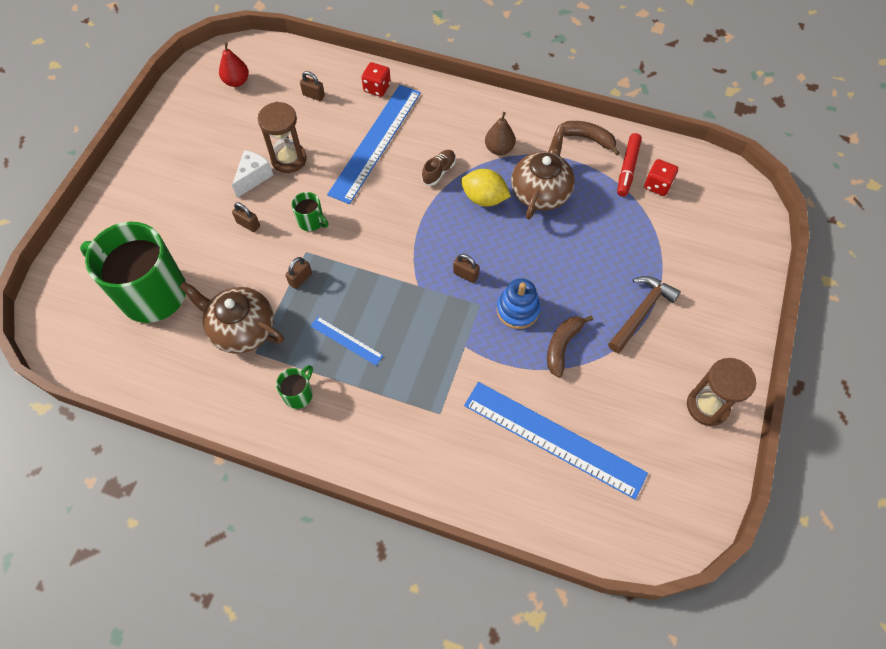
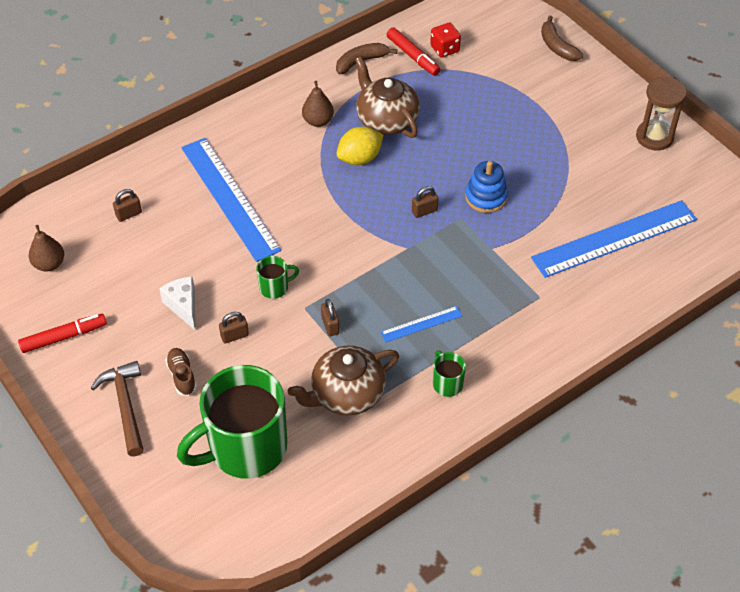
camera: 55 degrees left, 10 degrees down
(180, 129) = (64, 337): none -> red marker
(237, 81) = (49, 264): red pear -> brown pear
(289, 159) = (187, 269): brown hourglass -> none
(377, 88) = (167, 165): red dice -> none
(439, 171) = (304, 172): brown shoe -> brown shoe (182, 376)
(562, 346) = (540, 188): brown banana -> brown banana (557, 46)
(641, 312) = (549, 126): brown hammer -> brown hammer (125, 406)

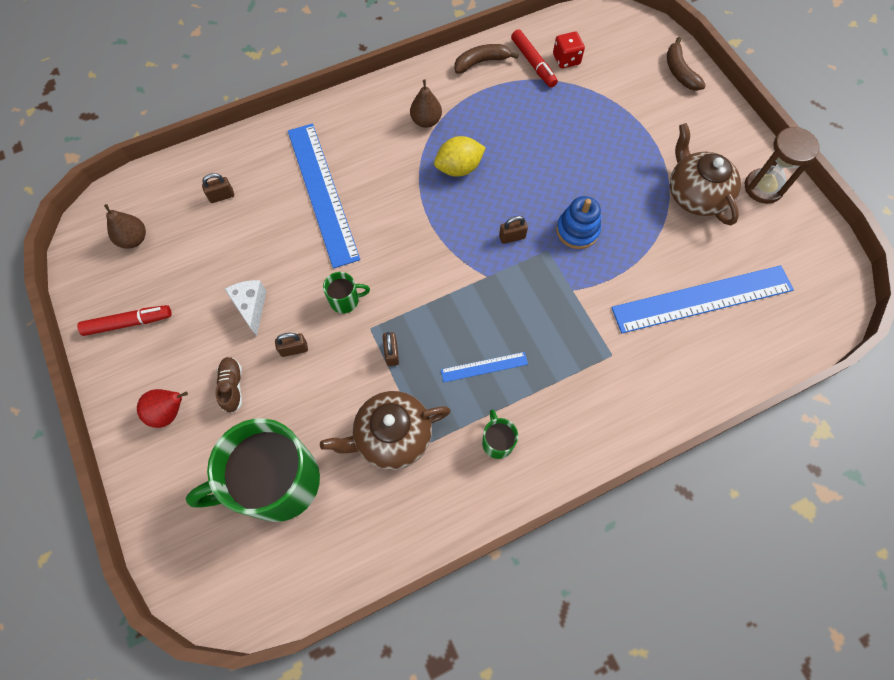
camera: 10 degrees right, 15 degrees up
(125, 406) = (169, 412): brown hammer -> red pear
(386, 120) = (493, 129): brown teapot -> brown teapot (695, 195)

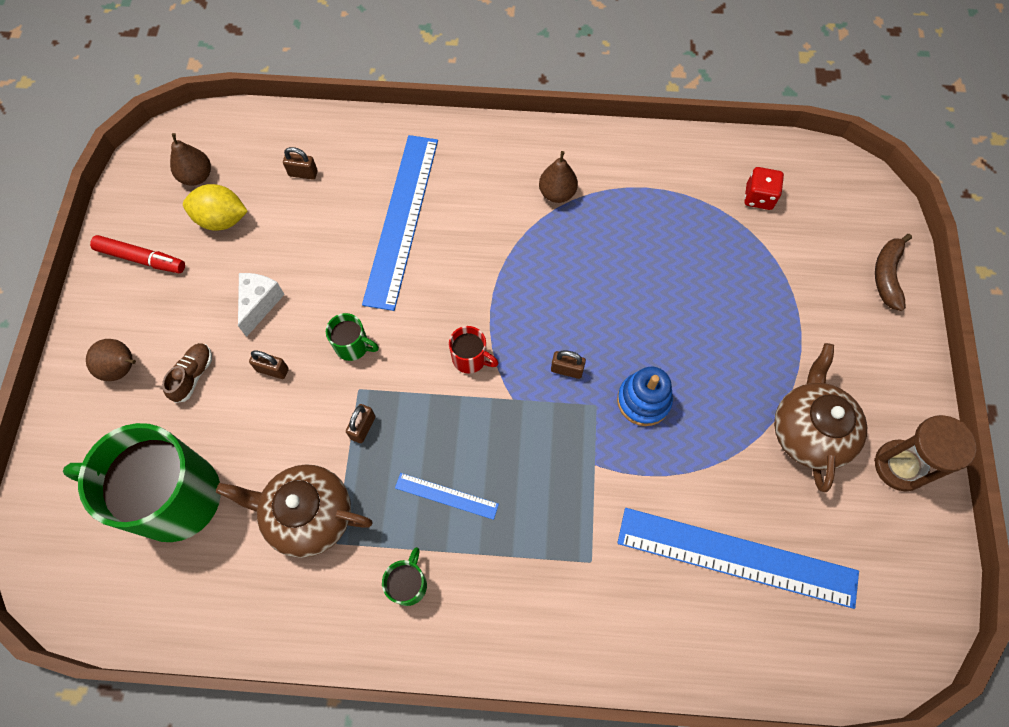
camera: 30 degrees right, 0 degrees up
(169, 412) = (122, 368): red pear -> brown pear
(439, 264) = (470, 358): none -> red mug
(459, 168) = (559, 263): yellow lemon -> yellow lemon (222, 219)
(481, 62) = (659, 155): brown banana -> none
(533, 63) = (717, 184): red marker -> none

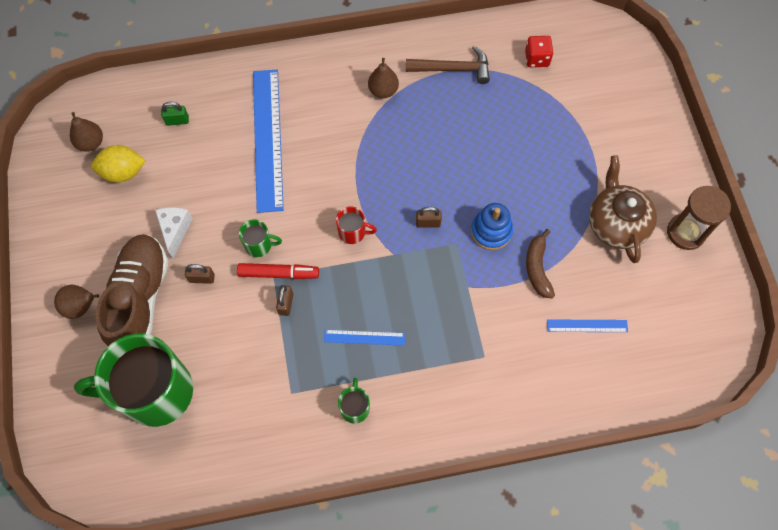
camera: 15 degrees left, 0 degrees up
(141, 258) = (67, 218): red marker -> red marker (278, 273)
(193, 375) = (140, 298): brown shoe -> brown shoe, size x2.37
(303, 173) = (177, 121): brown padlock -> green padlock
(308, 515) = (264, 378): brown teapot -> none
(650, 186) = (453, 69): none -> brown hammer
(736, 557) = (587, 325): blue ruler -> blue ruler, size x0.45
(887, 275) = (644, 96): brown banana -> brown banana (537, 268)

